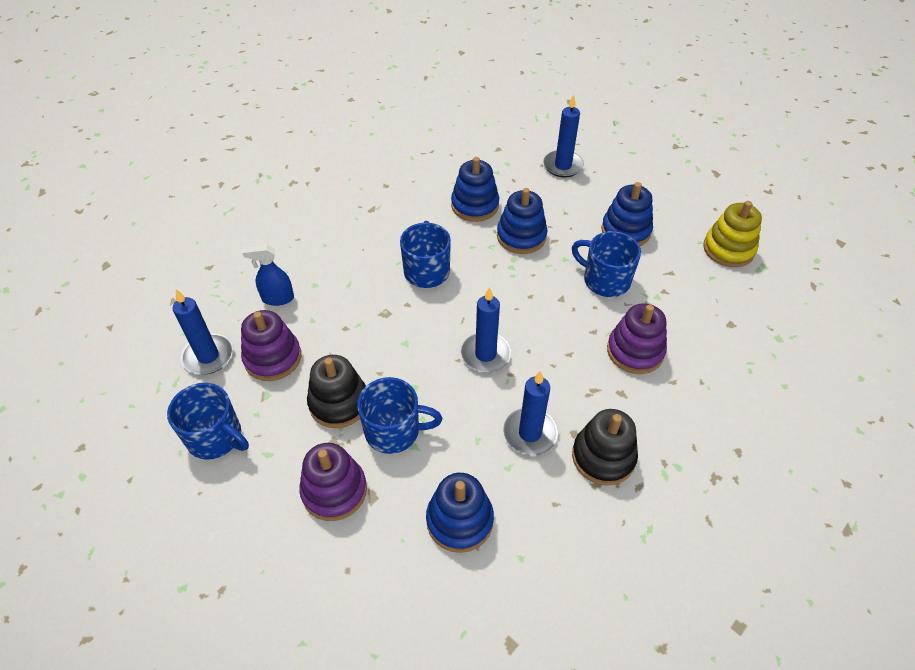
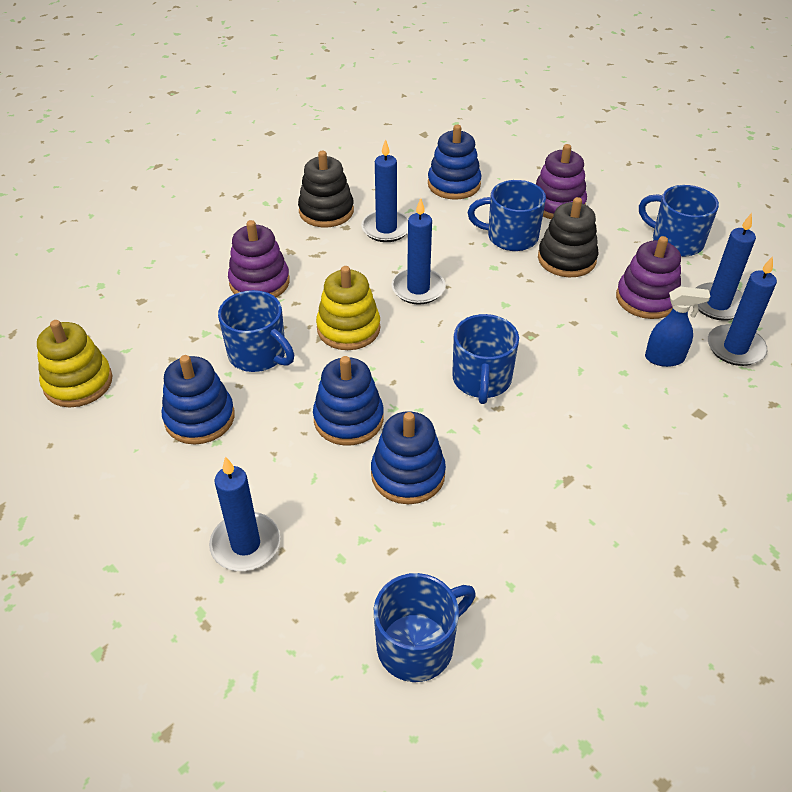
camera: 175 degrees left, 5 degrees down
(214, 312) = (735, 348): none -> blue candle
(460, 132) = (417, 645): none -> blue mug
(539, 308) = (348, 328): none -> yellow stacking toy

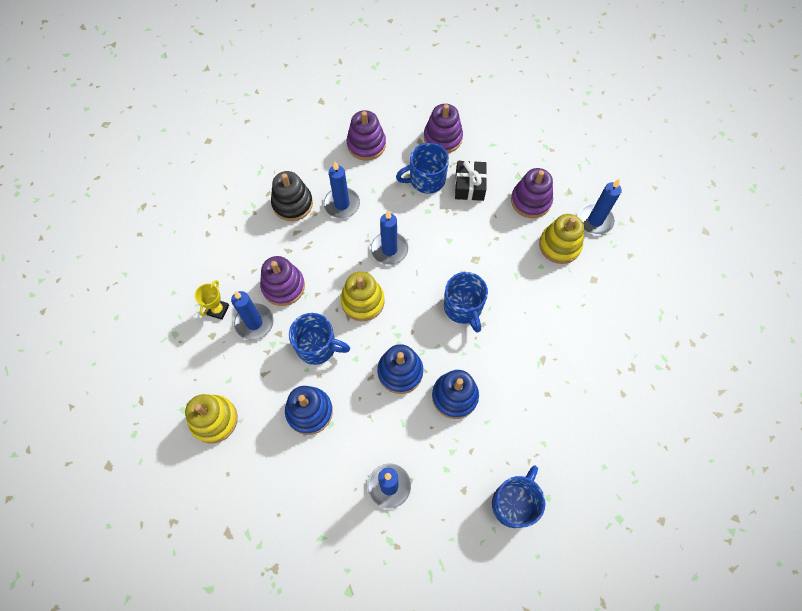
camera: 25 degrees left, 20 degrees up
(166, 279) = (218, 310): none -> yellow trophy
(454, 184) = (366, 144): blue stacking toy -> purple stacking toy
(566, 259) = (469, 186): black stacking toy -> black gift
(665, 358) = (559, 245): blue spray bottle -> yellow stacking toy
(675, 241) = (529, 144): blue mug -> none
(718, 304) = (573, 188): blue candle -> blue candle (254, 323)

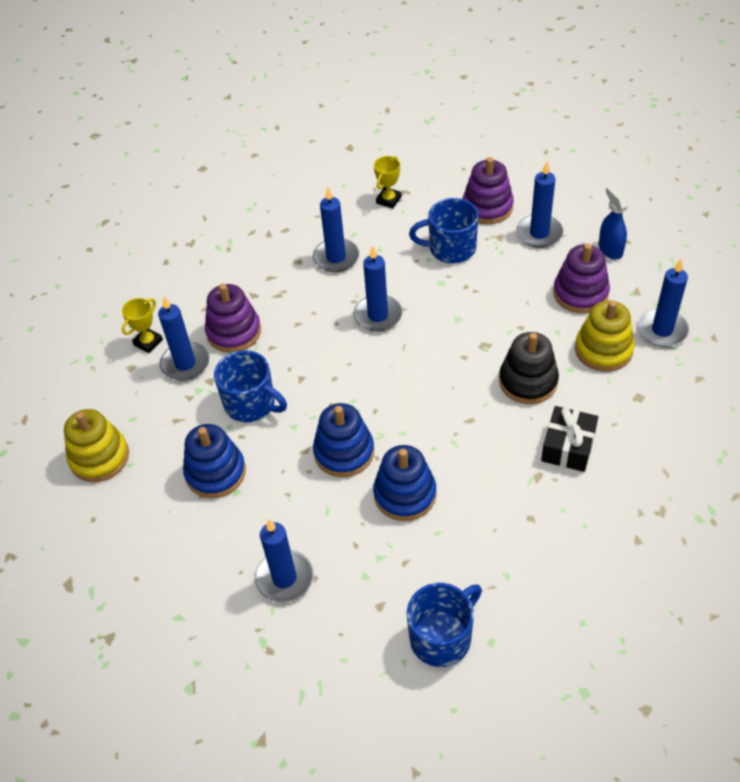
camera: 20 degrees right, 15 degrees down
(292, 204) = (276, 247): black stacking toy -> black stacking toy (528, 381)
(362, 301) = (324, 365): yellow stacking toy -> none
(366, 144) = (388, 200): purple stacking toy -> yellow trophy
(463, 307) = (450, 396): blue mug -> none
(469, 186) = (504, 264): black gift -> black gift (568, 446)
(487, 154) = (539, 233): none -> blue candle
(541, 159) = (610, 249): none -> blue spray bottle

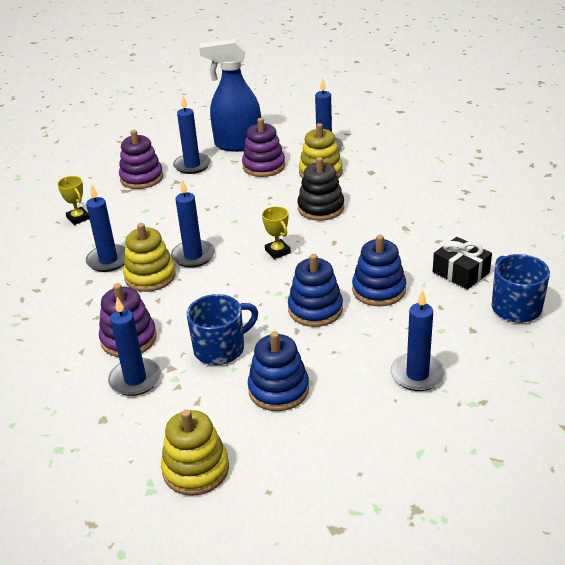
camera: 65 degrees left, 15 degrees down
(148, 342) = (83, 399): yellow trophy -> yellow trophy (277, 251)
(328, 300) = (150, 276): none -> yellow stacking toy
(451, 248) = (163, 204): blue mug -> none
(568, 446) = (390, 209): black gift -> black gift (461, 272)
(610, 249) = (237, 145): blue spray bottle -> blue spray bottle, size x1.94

